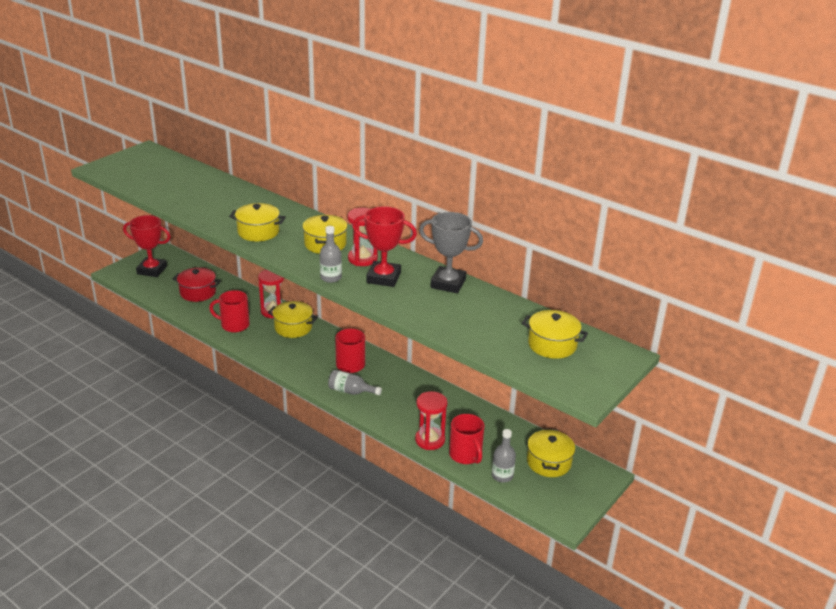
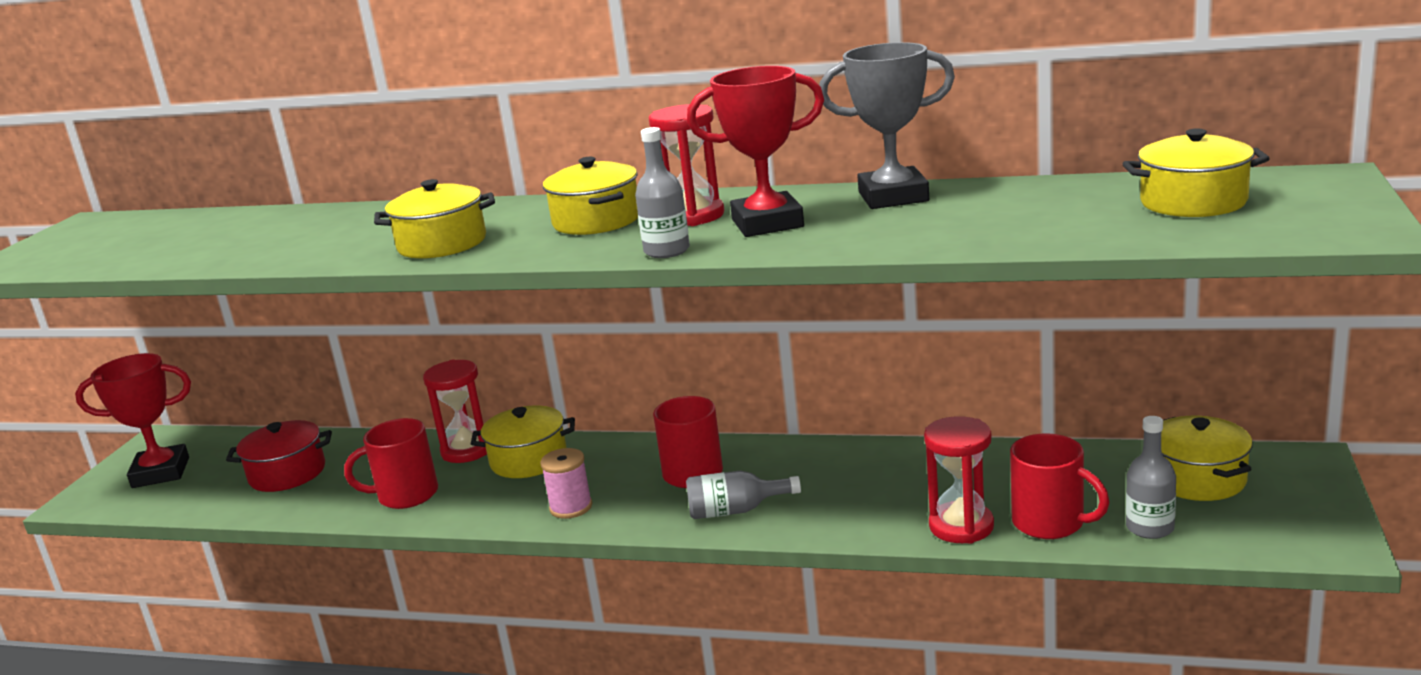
camera: 20 degrees left, 10 degrees down
(290, 360) = (571, 507): none -> pink spool

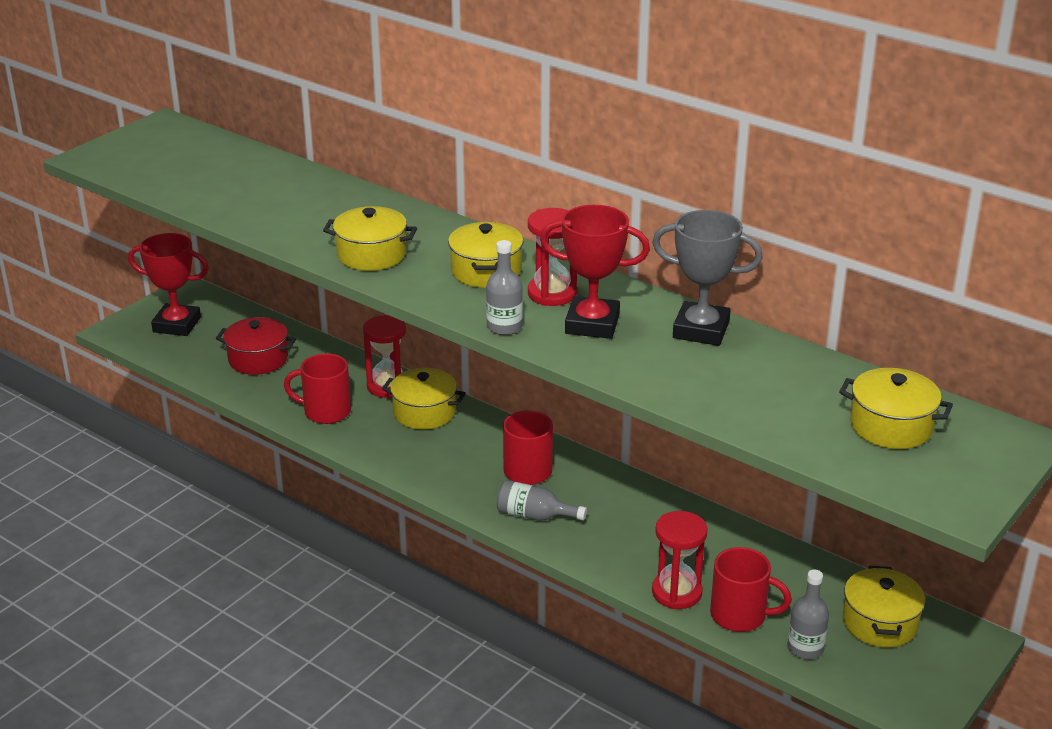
camera: 20 degrees right, 10 degrees up
(571, 507) = (427, 467): pink spool -> none
(1050, 523) = (740, 615): red mug -> red mug turned 45 degrees counterclockwise

